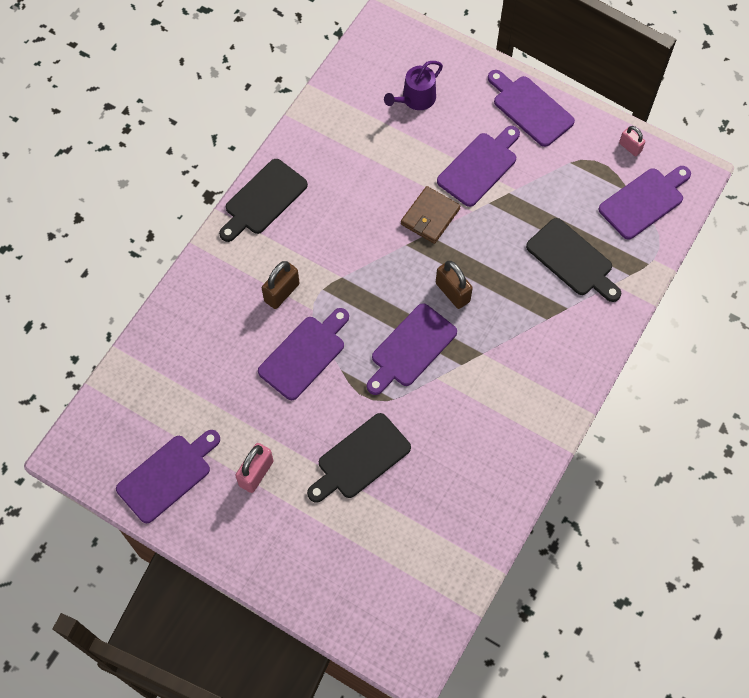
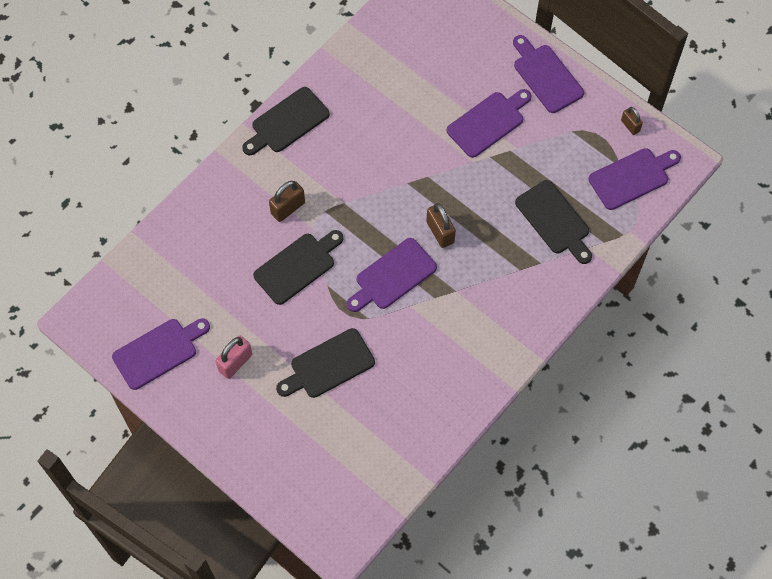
camera: 10 degrees right, 0 degrees up
(305, 355) = (297, 266): purple cutting board -> black cutting board
(415, 99) = (443, 51): purple watering can -> none
(430, 216) = (434, 161): brown wallet -> none
(630, 147) = (630, 126): pink padlock -> brown padlock

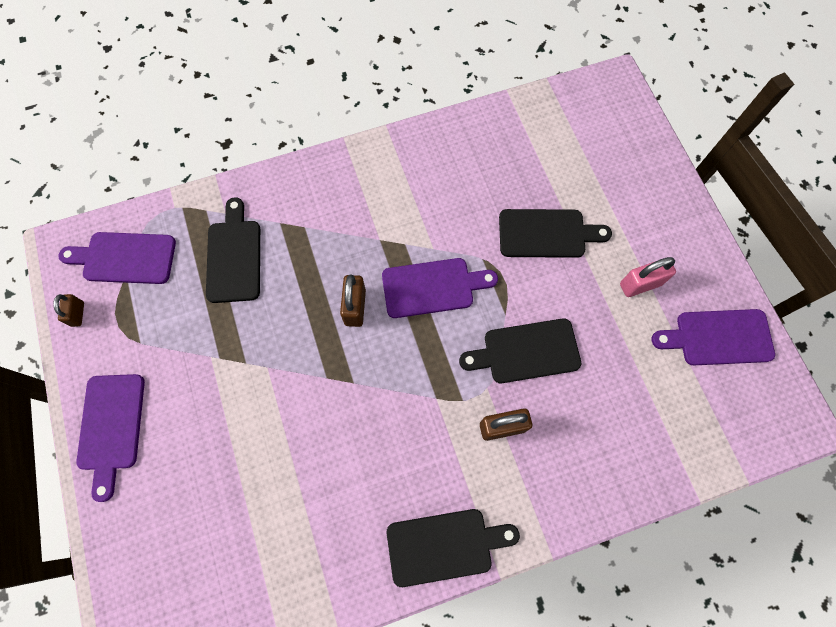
camera: 150 degrees left, 5 degrees up
(488, 122) = (217, 405): purple cutting board -> none

